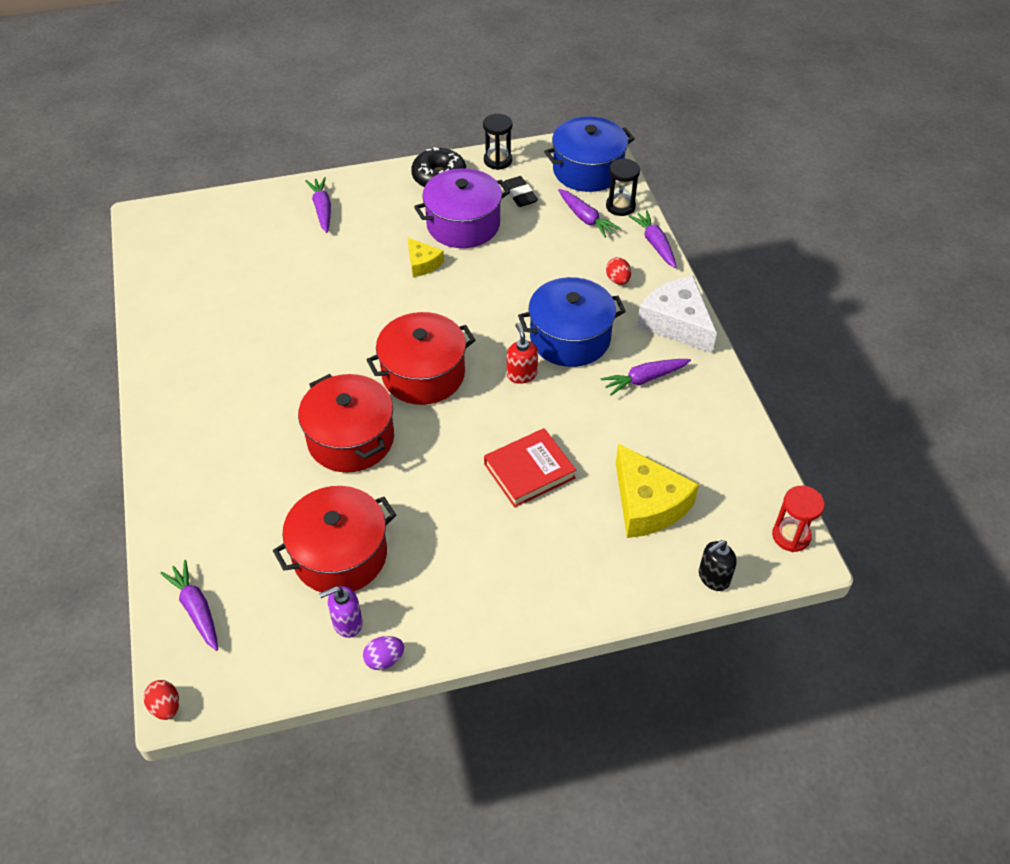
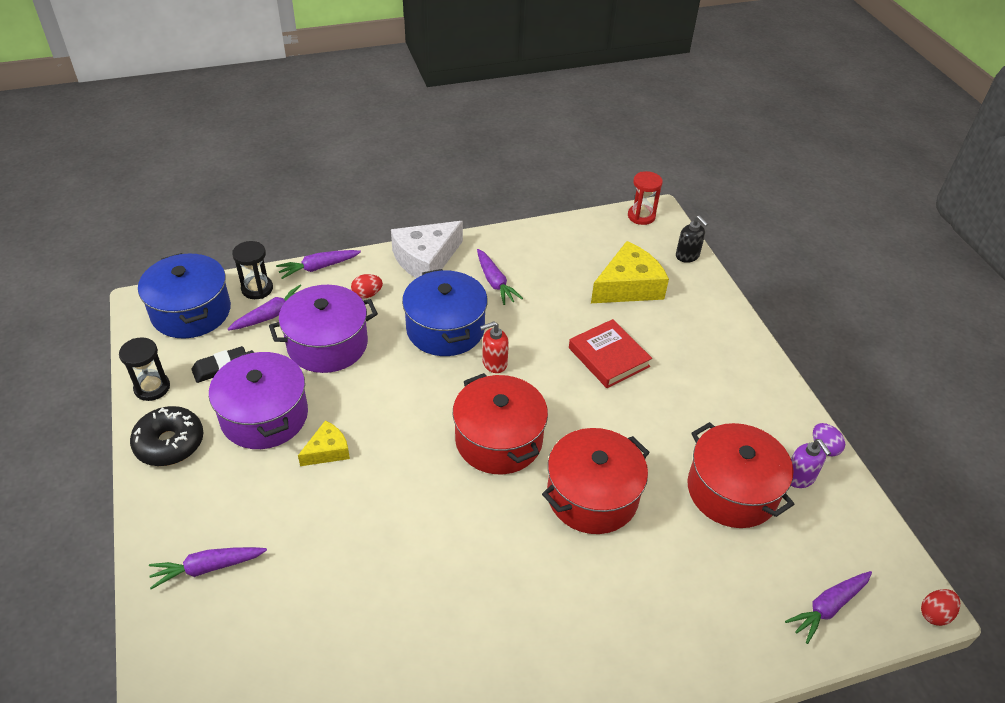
camera: 95 degrees left, 5 degrees down
(547, 256) = (327, 344): none -> purple pot

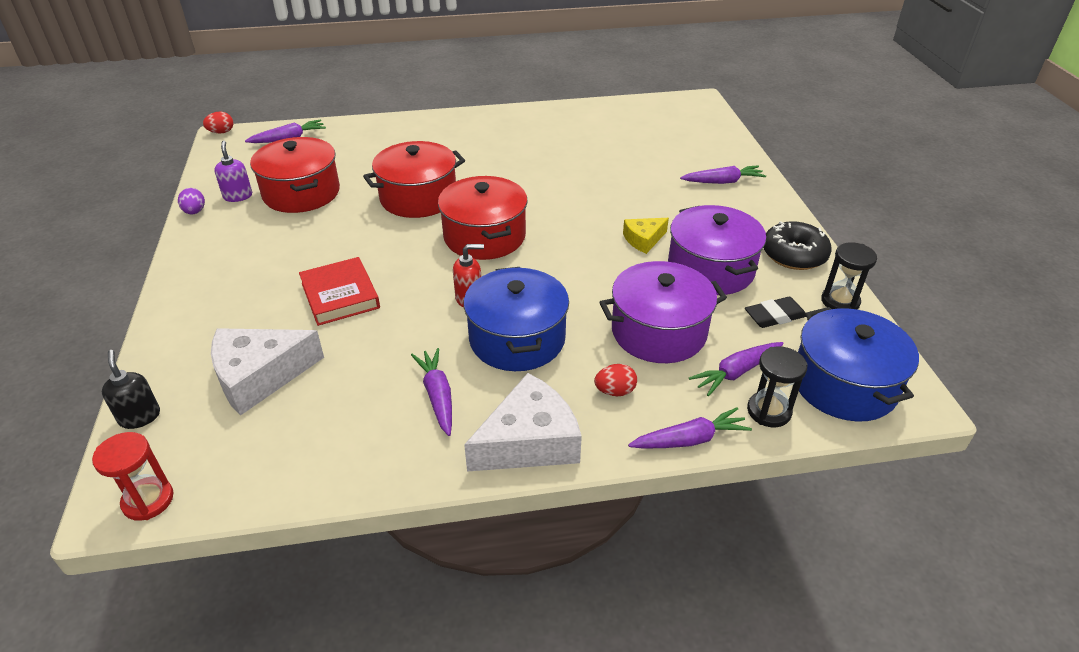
camera: 170 degrees left, 5 degrees down
(628, 286) = (259, 376): yellow cheese -> white cheese

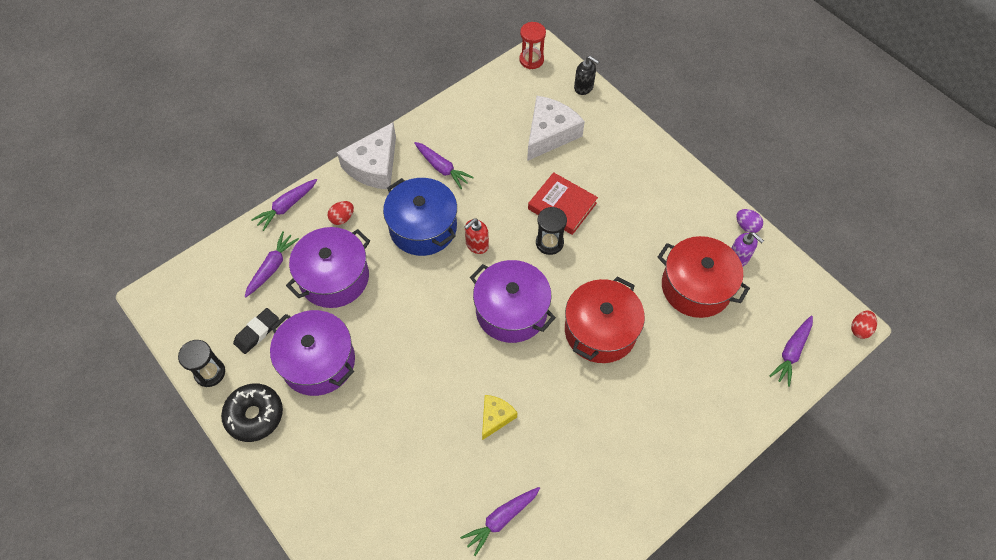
camera: 150 degrees right, 20 degrees up
(484, 236) = (511, 311): red pot -> purple pot
(643, 240) = (385, 372): yellow cheese -> yellow cheese (495, 417)
(722, 182) = (346, 503): purple carrot -> purple carrot (501, 519)
(769, 411) = (245, 247): black hourglass -> black hourglass (549, 243)
(844, 384) = (200, 290): blue pot -> none

